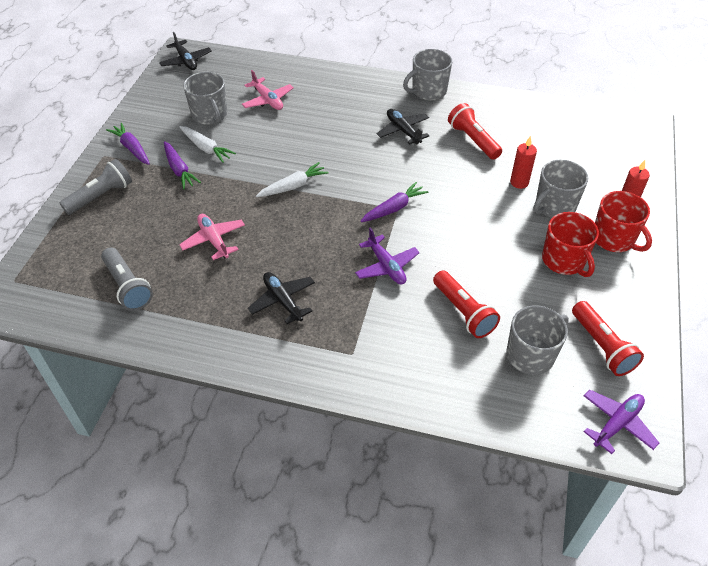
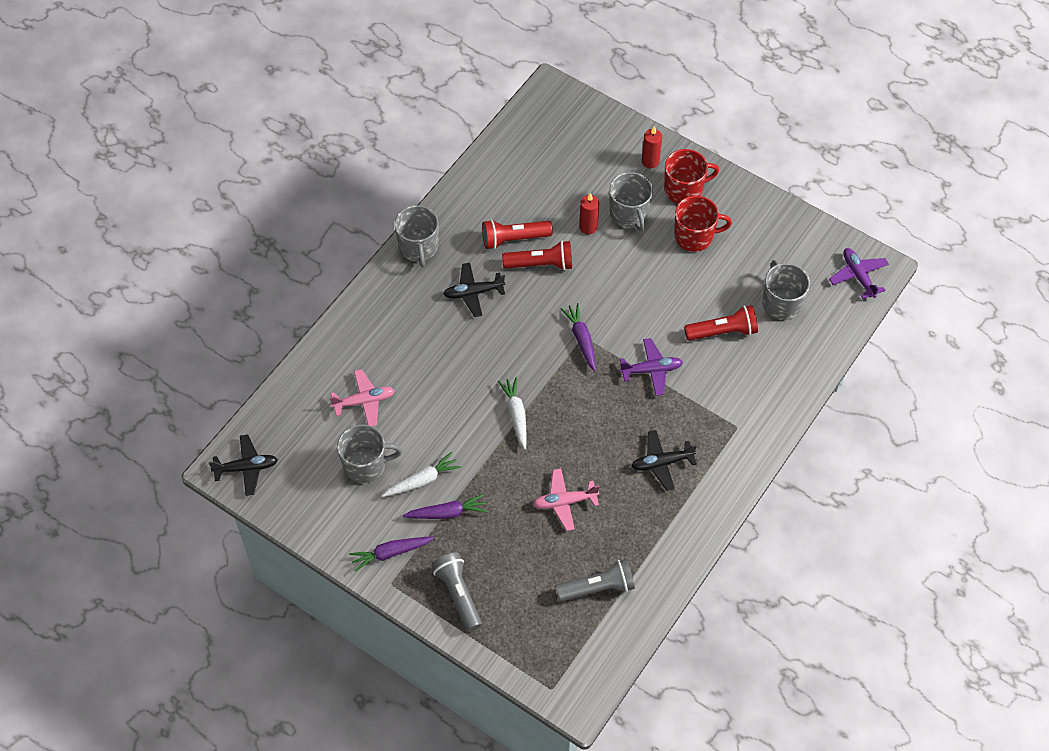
camera: 70 degrees left, 10 degrees up
(602, 347) = (789, 252): red flashlight -> red flashlight (541, 264)

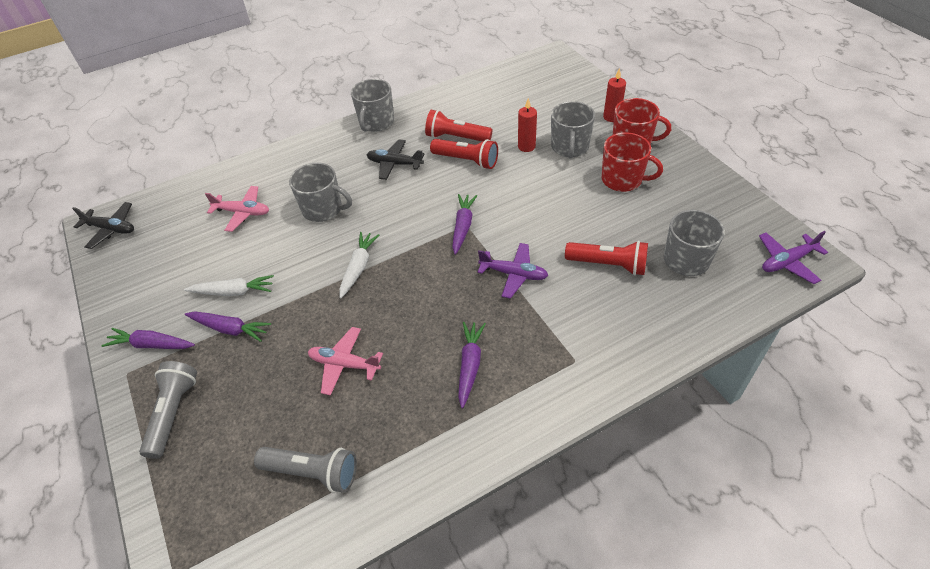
camera: 30 degrees right, 10 degrees down
(366, 464) = (200, 261): grey mug -> grey mug (323, 209)
(661, 463) = (470, 365): black plane -> purple carrot
(858, 276) = (787, 262): purple plane -> purple plane turned 120 degrees counterclockwise

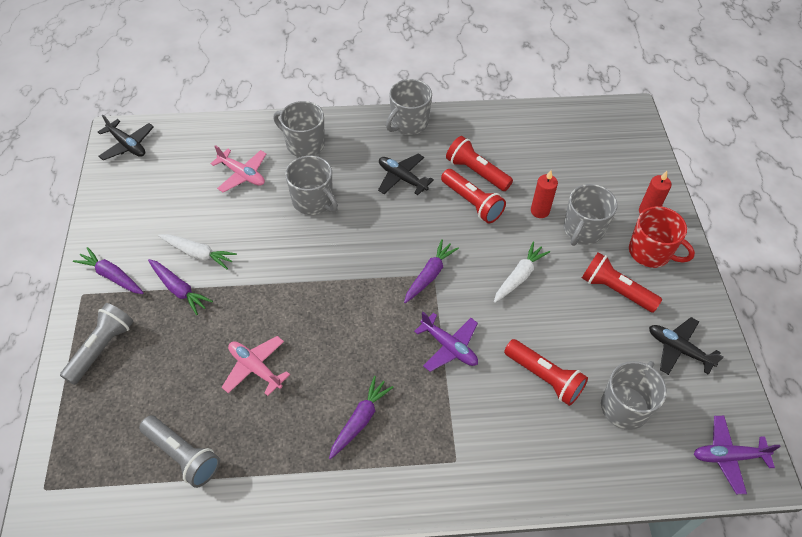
camera: 20 degrees right, 5 degrees up
(289, 169) = (304, 144): none -> grey mug
(358, 268) = (314, 277): white carrot -> white carrot (519, 276)
(622, 180) = (615, 290): red mug -> red flashlight
(699, 202) = (678, 349): none -> black plane

